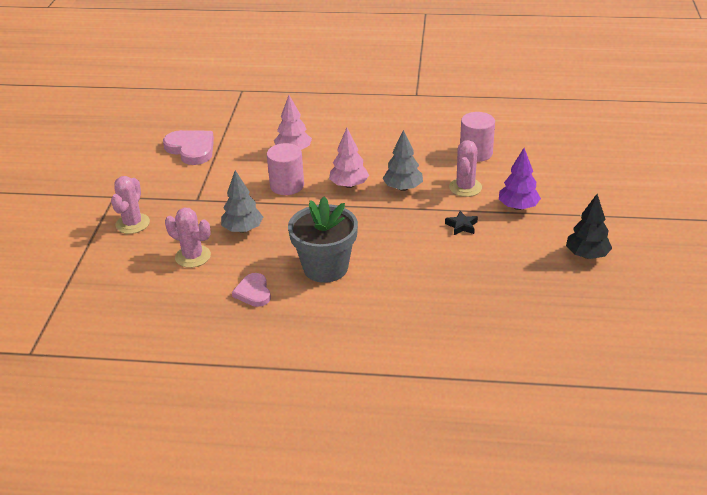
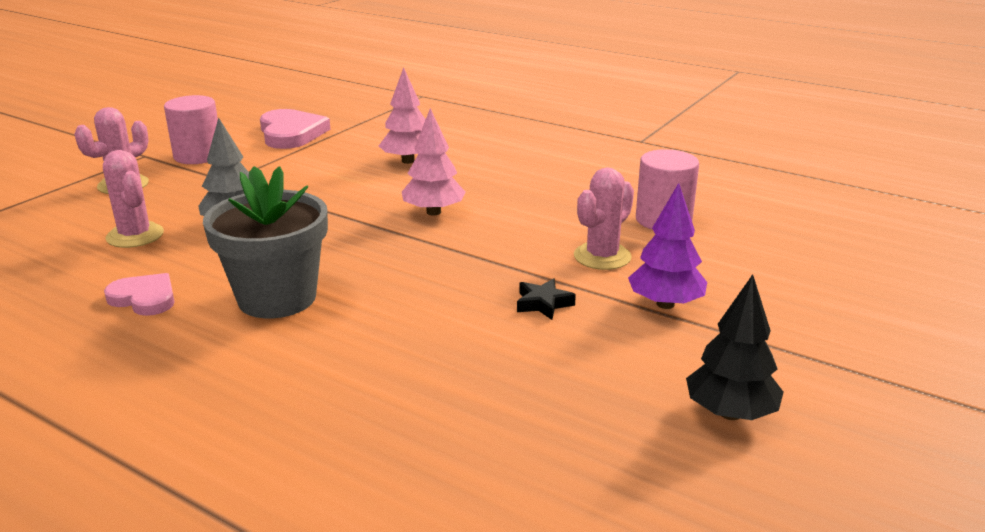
camera: 25 degrees right, 10 degrees down
(253, 292) = (144, 298): pink heart -> pink heart turned 105 degrees clockwise
(287, 185) = (352, 193): pink cylinder -> pink cylinder (198, 156)
(403, 188) = (505, 234): grey tree -> none

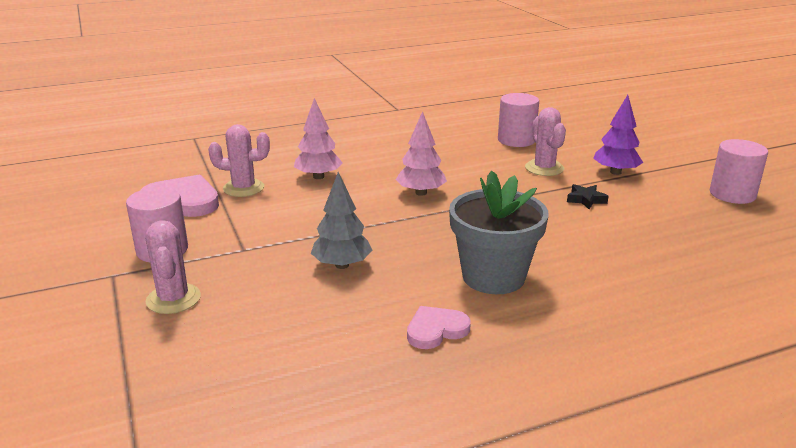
camera: 55 degrees left, 0 degrees up
(135, 236) = (305, 313): pink cactus -> pink cactus (243, 188)
(730, 413) = (732, 194): black tree -> pink cylinder

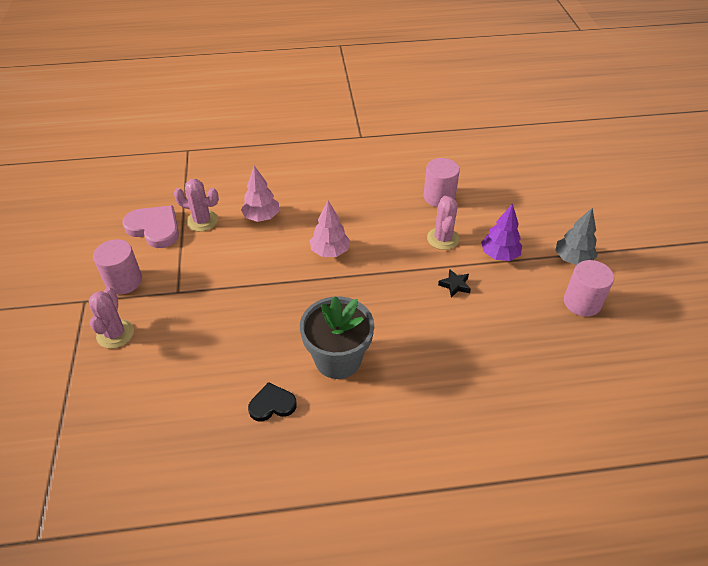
camera: 15 degrees right, 20 degrees up
(342, 265) = (237, 323): grey tree -> grey tree (572, 259)
(436, 330) = (272, 404): pink heart -> black heart

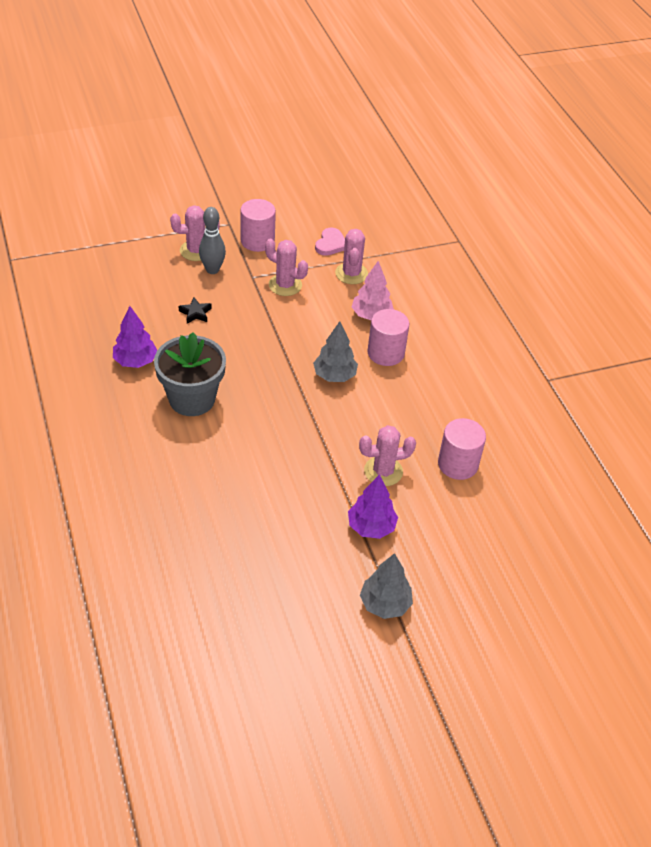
camera: 75 degrees right, 0 degrees up
(152, 323) = (212, 270): none -> grey bowling pin
(154, 228) = (331, 244): pink heart -> pink heart, size x0.62
(199, 268) = (285, 285): none -> pink cactus
(272, 404) = (135, 361): black heart -> purple tree
(330, 251) = (334, 376): pink tree -> grey tree
(455, 285) = (310, 485): black star -> black star (195, 313)
(582, 302) = (311, 609): pink cylinder -> pink cylinder (385, 353)

